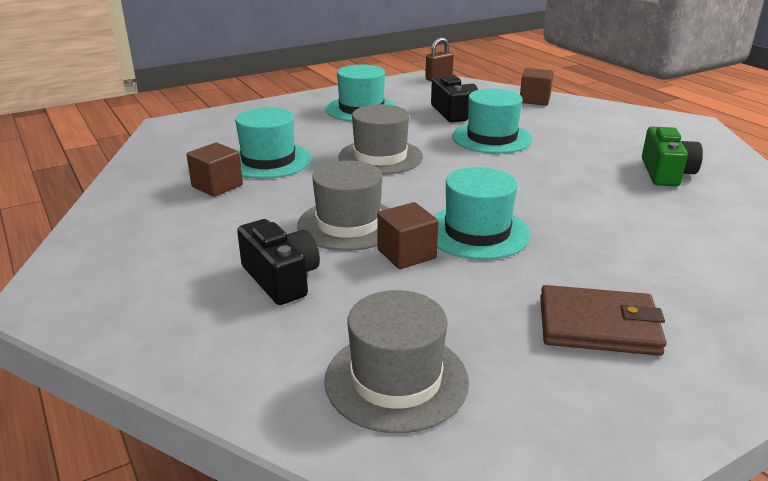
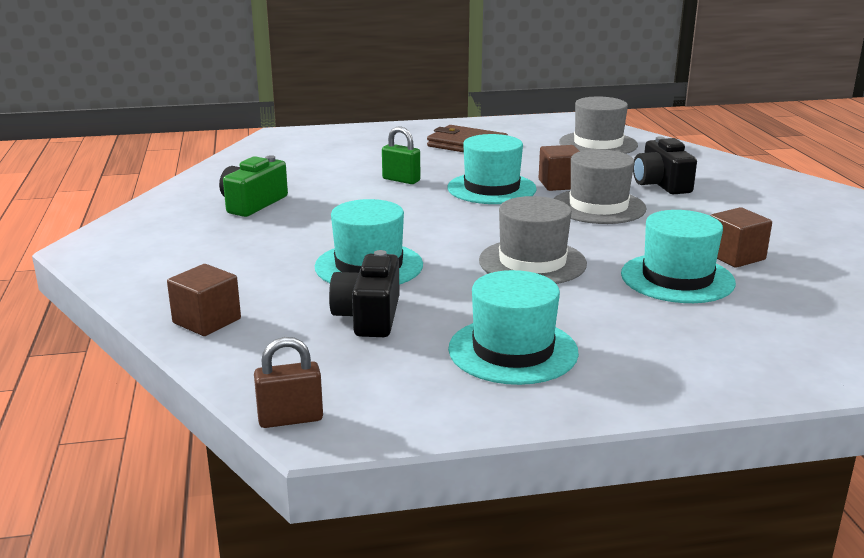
camera: 160 degrees left, 5 degrees down
(586, 228) = (401, 180): none -> green padlock

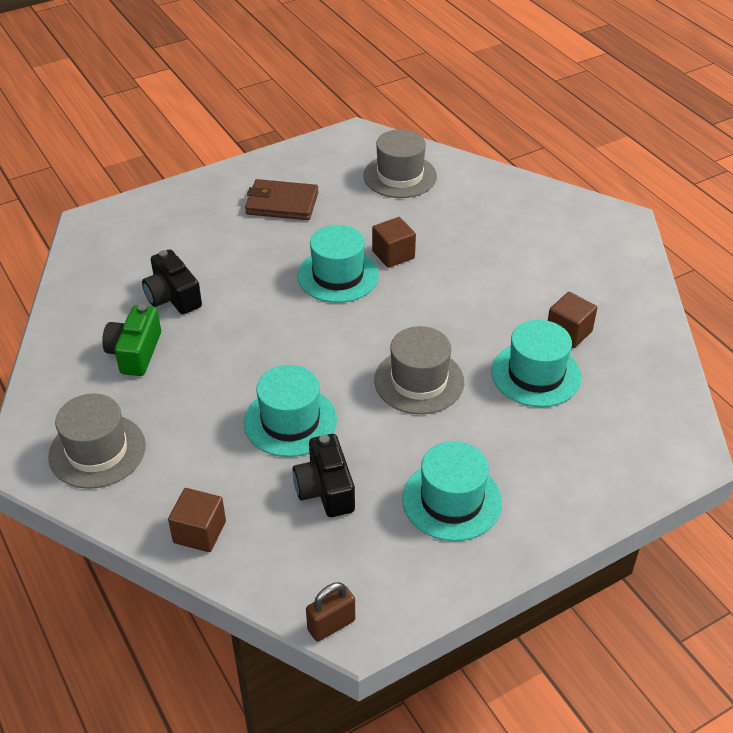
camera: 20 degrees left, 20 degrees up
(401, 180) = (251, 280): green padlock -> none
(598, 206) = (439, 284): grey hat -> grey hat (97, 451)
(661, 184) = (477, 234): black camera -> black camera (173, 297)

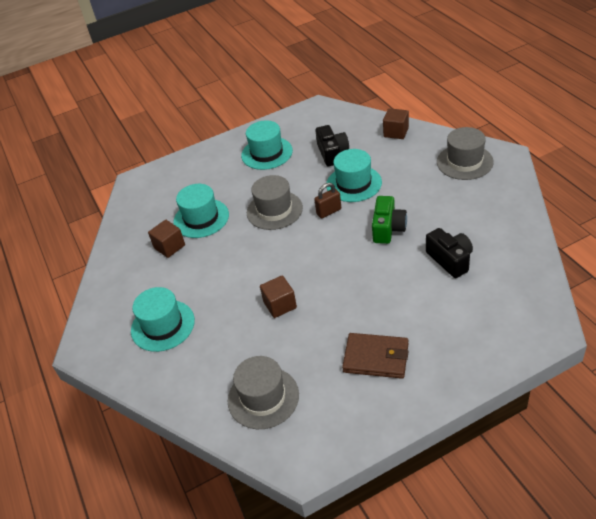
camera: 170 degrees left, 0 degrees up
(135, 352) = (463, 218): green camera -> green camera (388, 228)
(331, 625) = (329, 106): brown padlock -> brown padlock (329, 211)
(338, 275) = (325, 284): turquoise hat -> turquoise hat (163, 325)

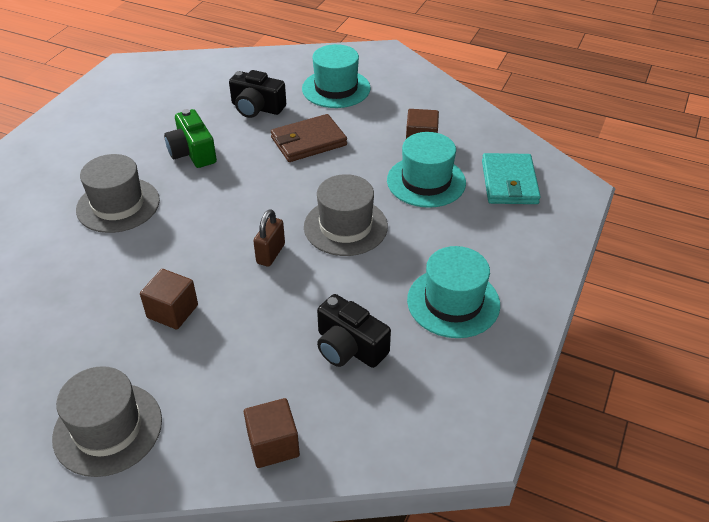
camera: 135 degrees right, 0 degrees up
(161, 198) = (509, 182): none -> turquoise wallet
(263, 397) = (190, 83): grey hat -> grey hat (118, 205)
(280, 305) = (237, 142): brown cube -> brown cube (172, 311)
(354, 183) = (269, 308): turquoise hat -> none
(376, 358) = (104, 141): brown wallet -> brown wallet (308, 142)
(388, 228) = (172, 264): green camera -> green camera (192, 152)
(450, 260) = (66, 257): black camera -> black camera (257, 108)

